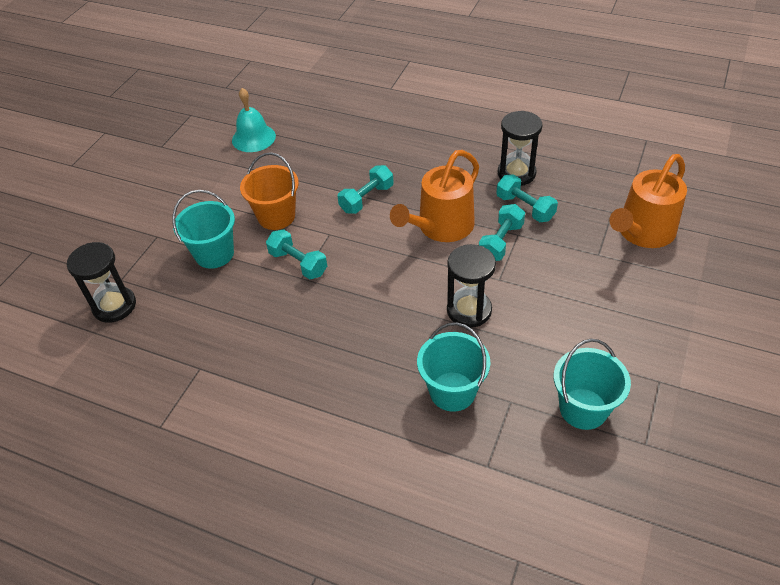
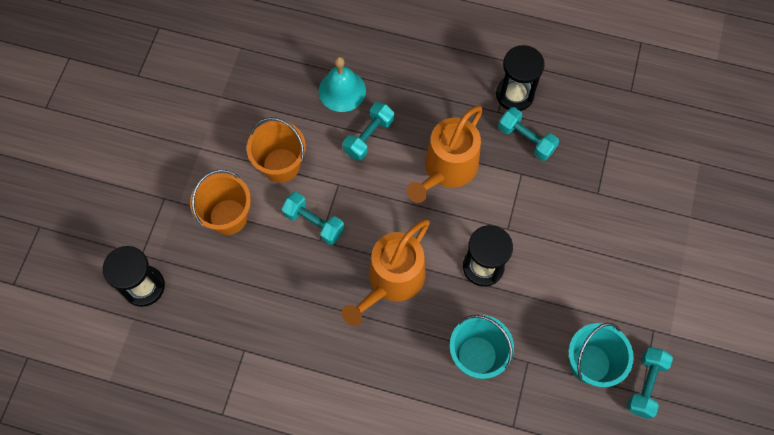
camera: 10 degrees left, 20 degrees up
(214, 254) = (228, 217): turquoise bucket -> orange bucket
(253, 138) = (236, 58): turquoise bell -> turquoise bell (342, 90)
(501, 242) = (506, 184): turquoise dumbbell -> turquoise dumbbell (645, 385)
(642, 232) = (638, 163): orange watering can -> orange watering can (392, 280)

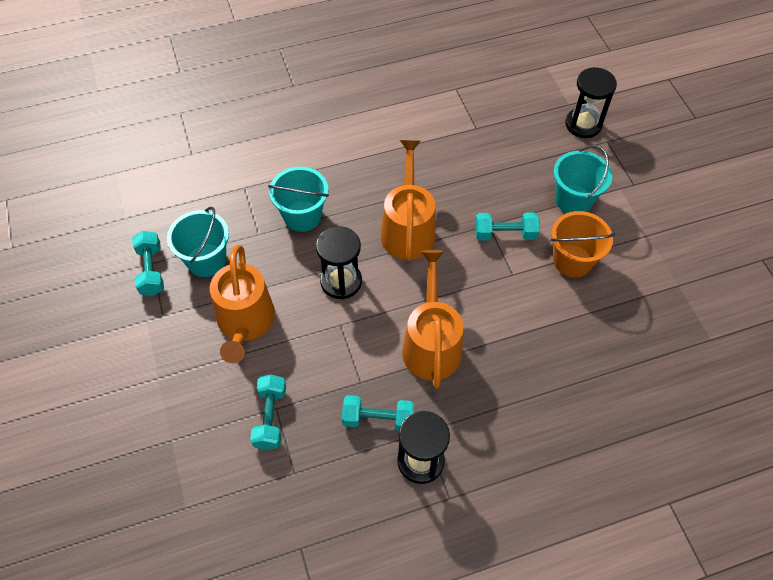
camera: 145 degrees right, 10 degrees down
(228, 217) = (573, 200): orange bucket -> turquoise bucket
(342, 90) = (584, 357): turquoise bell -> none
(369, 137) = (523, 330): turquoise dumbbell -> turquoise dumbbell (270, 417)
(585, 279) = (245, 322): none -> orange watering can

